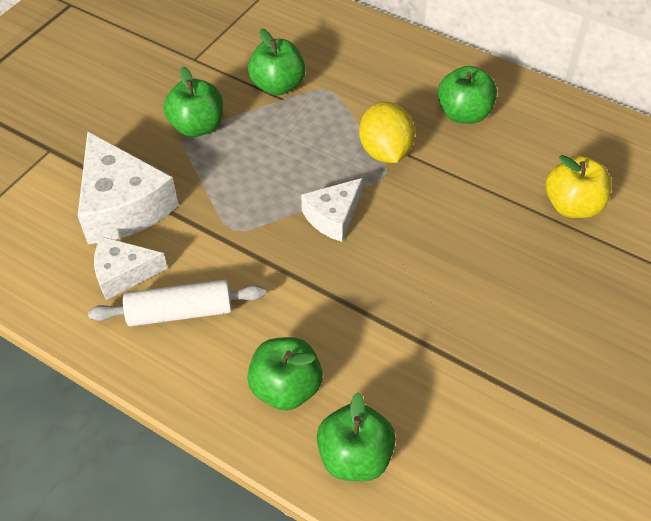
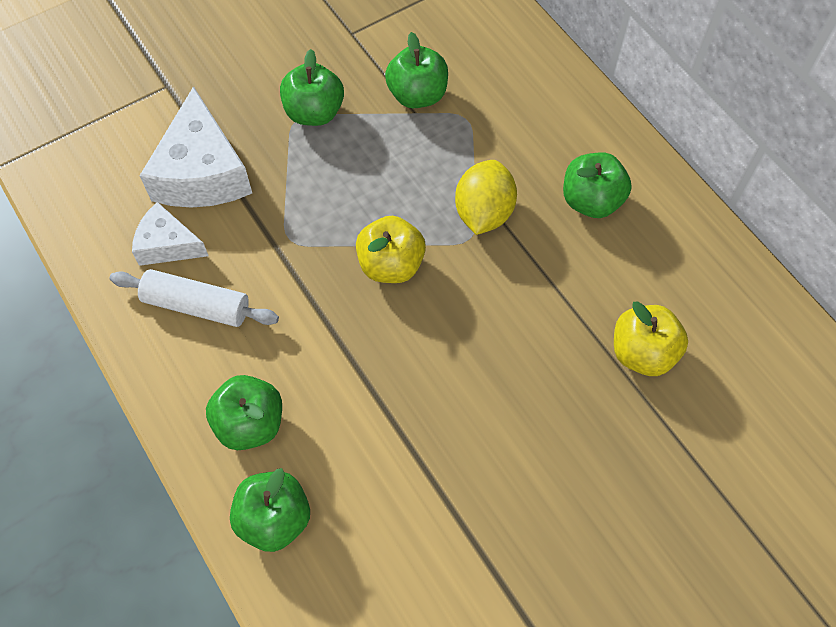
camera: 25 degrees right, 10 degrees up
(333, 216) = (391, 265): white cheese -> yellow apple

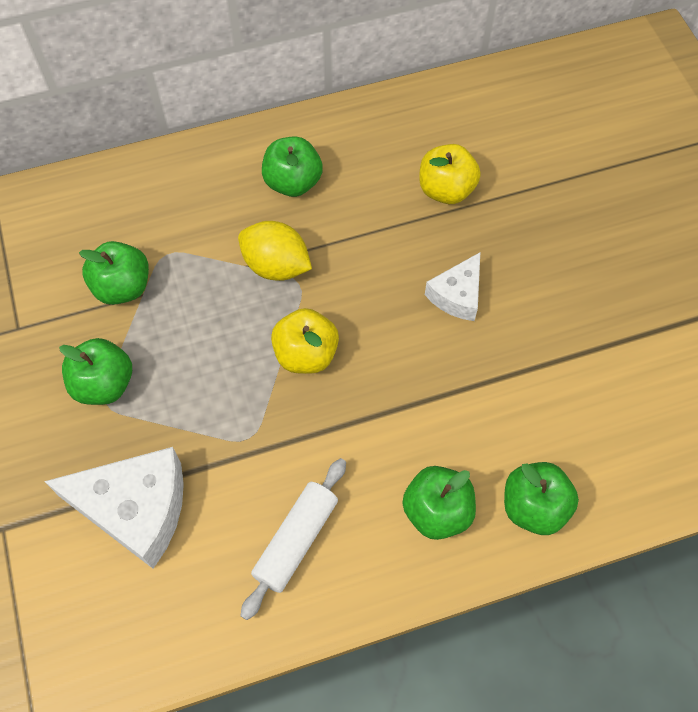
camera: 75 degrees left, 0 degrees up
(167, 245) = (214, 559): white cheese -> white cheese (457, 295)

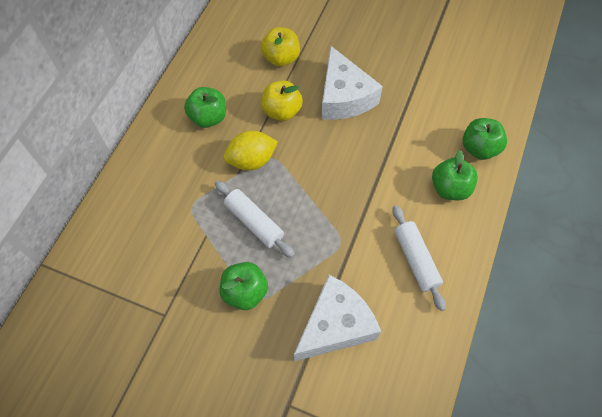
camera: 50 degrees left, 0 degrees up
(123, 287) = (191, 242): green apple -> none
(198, 328) = (254, 222): none -> white rolling pin
(306, 354) = (316, 183): yellow apple -> yellow apple (282, 111)
(457, 295) = (344, 97): white cheese -> white cheese, size x1.72

